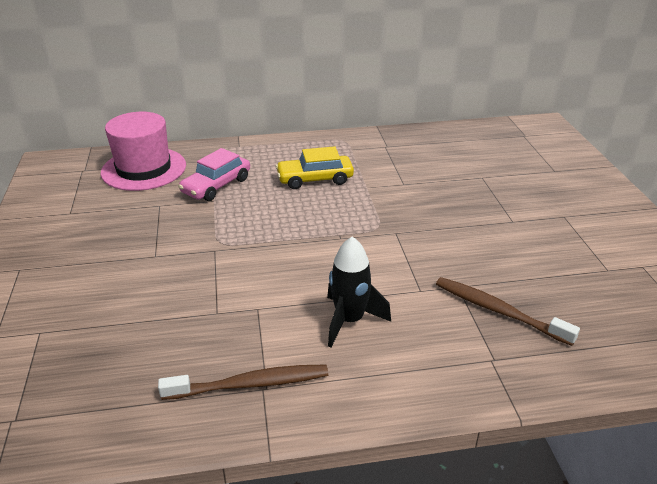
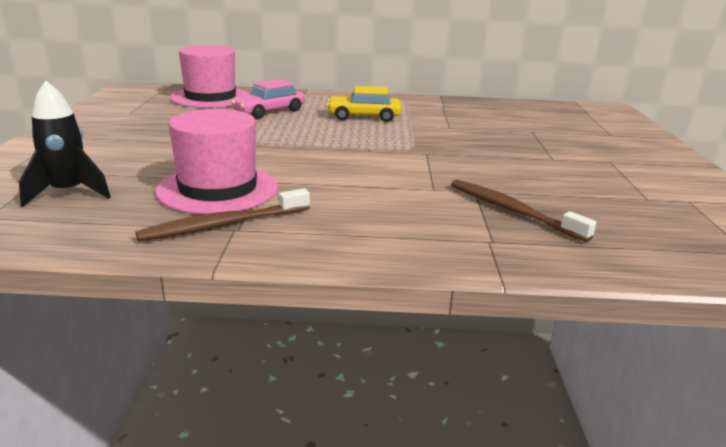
camera: 10 degrees right, 10 degrees down
(221, 329) = (218, 189): none -> pink hat
(250, 384) = (223, 225): brown toothbrush -> brown toothbrush turned 150 degrees clockwise
(349, 320) = (349, 198): black rocket -> black rocket (68, 193)

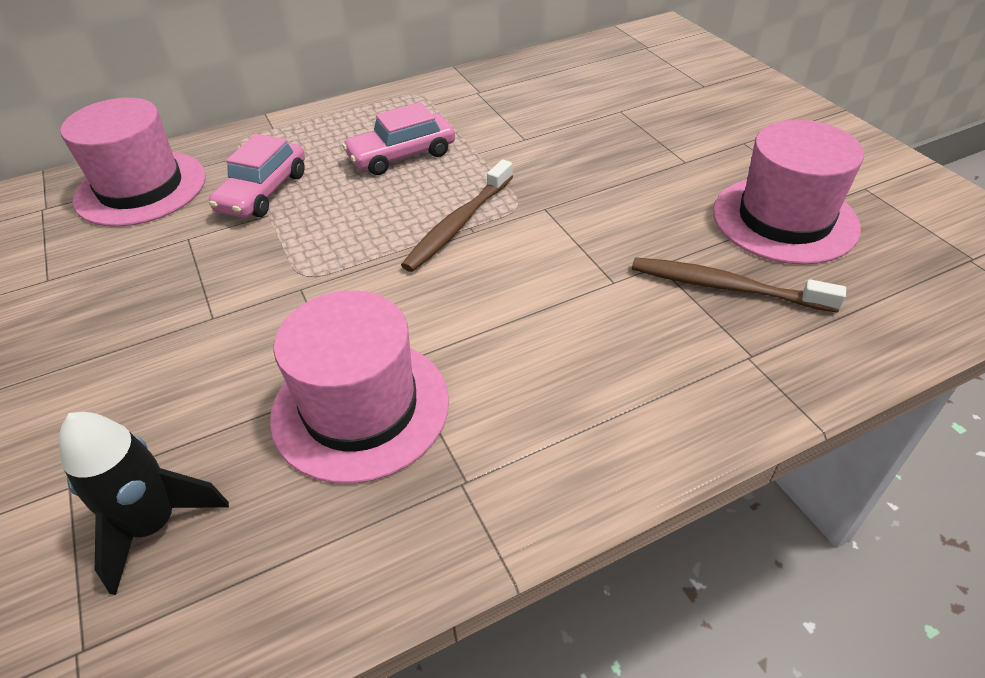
camera: 25 degrees left, 20 degrees up
(223, 225) = (440, 482): brown toothbrush -> brown toothbrush (458, 224)
(363, 117) = (402, 155): yellow car -> pink car
(599, 197) = (784, 219): none -> pink hat

